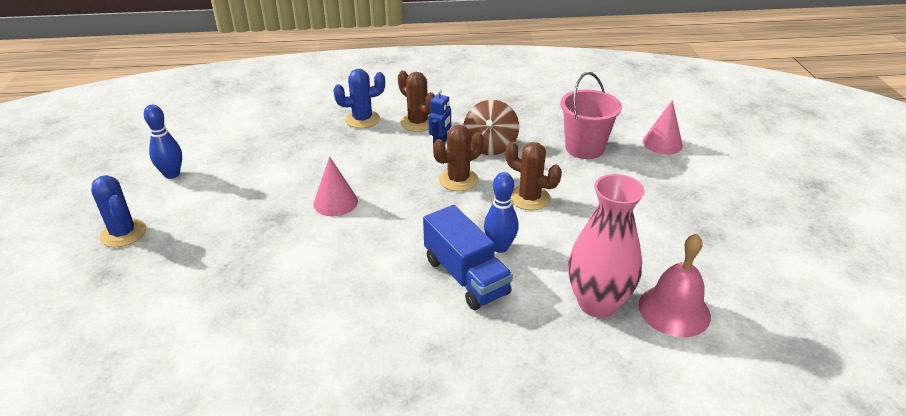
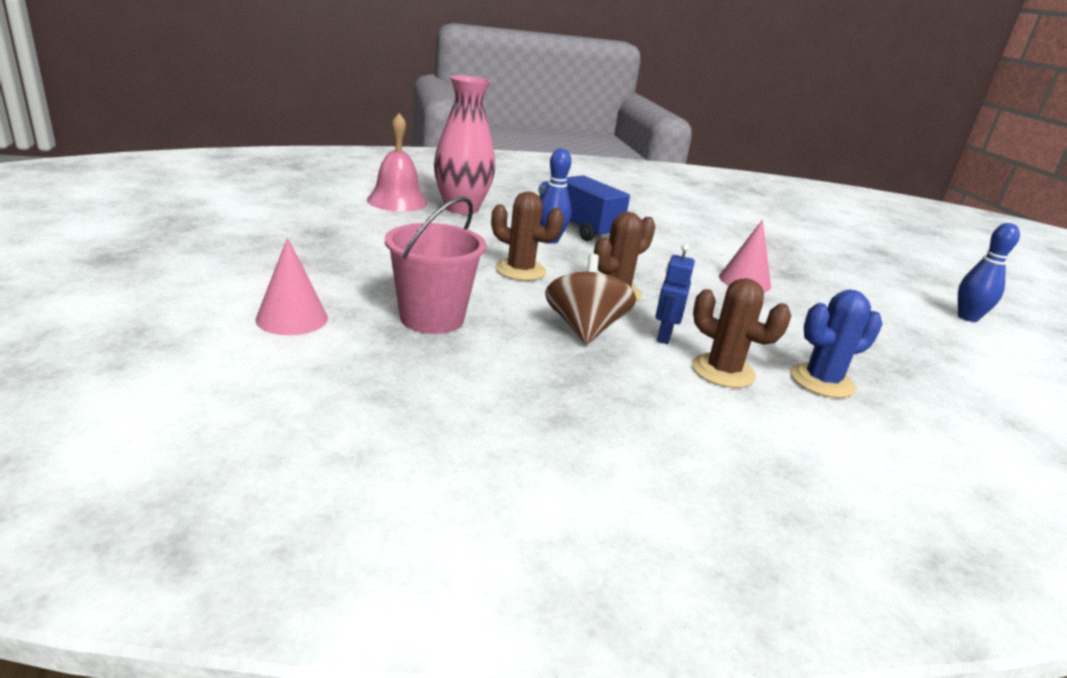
camera: 170 degrees right, 10 degrees down
(123, 233) = (915, 272): blue cactus -> none

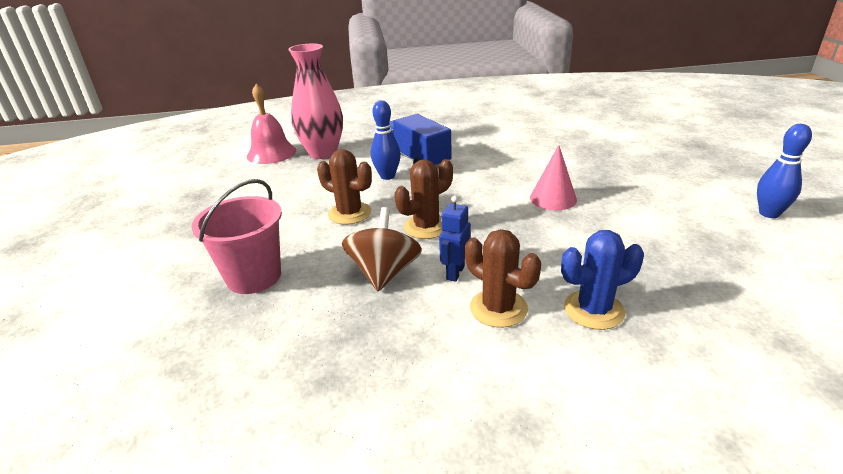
camera: 10 degrees right, 5 degrees up
(292, 318) = (137, 291): pink cone -> none

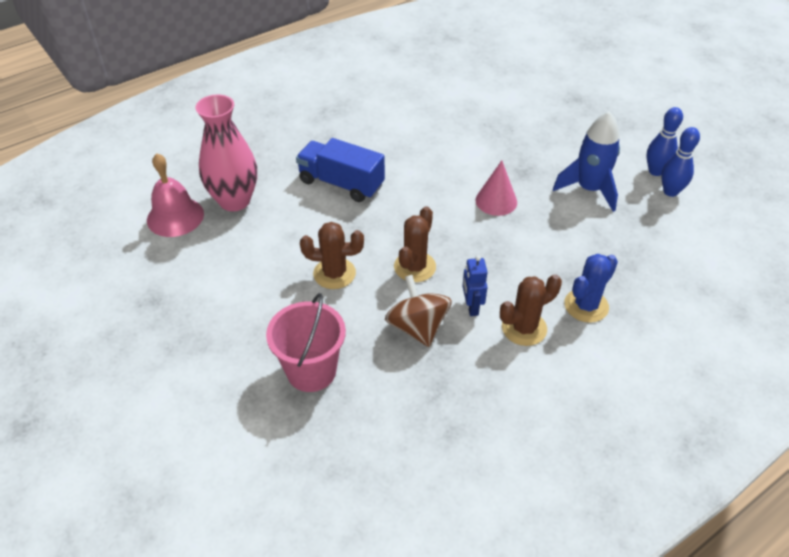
camera: 30 degrees left, 15 degrees up
(387, 176) = (331, 215): blue bowling pin -> blue bowling pin (670, 191)
(498, 308) = (524, 328): brown cactus -> brown cactus turned 45 degrees counterclockwise
(669, 211) = (589, 189): none -> blue rocket

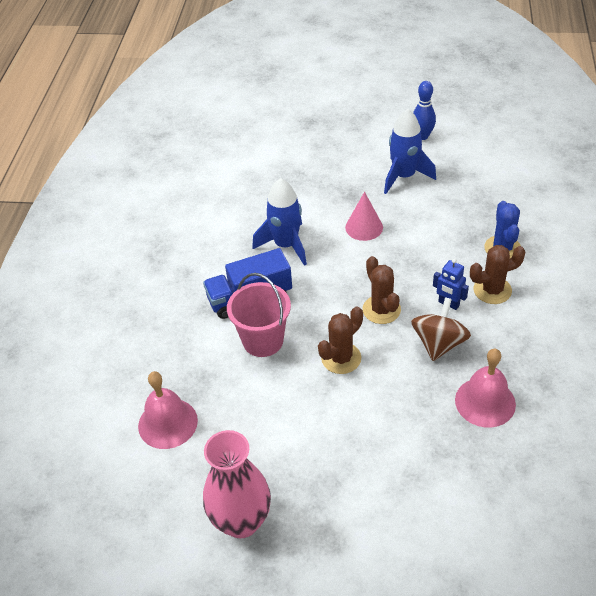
camera: 45 degrees left, 0 degrees up
(234, 201) = (193, 373): pink vase -> pink vase (241, 521)
(311, 371) = (423, 427): pink bucket -> pink bucket (263, 341)
(383, 399) = (485, 402): none -> pink bell
(417, 327) = (439, 343): brown spinning top -> brown spinning top turned 90 degrees clockwise
(419, 169) = (286, 245): none -> blue rocket
(524, 328) = (492, 290): brown cactus -> brown cactus turned 60 degrees clockwise
(670, 191) = (447, 143): blue bowling pin -> none

